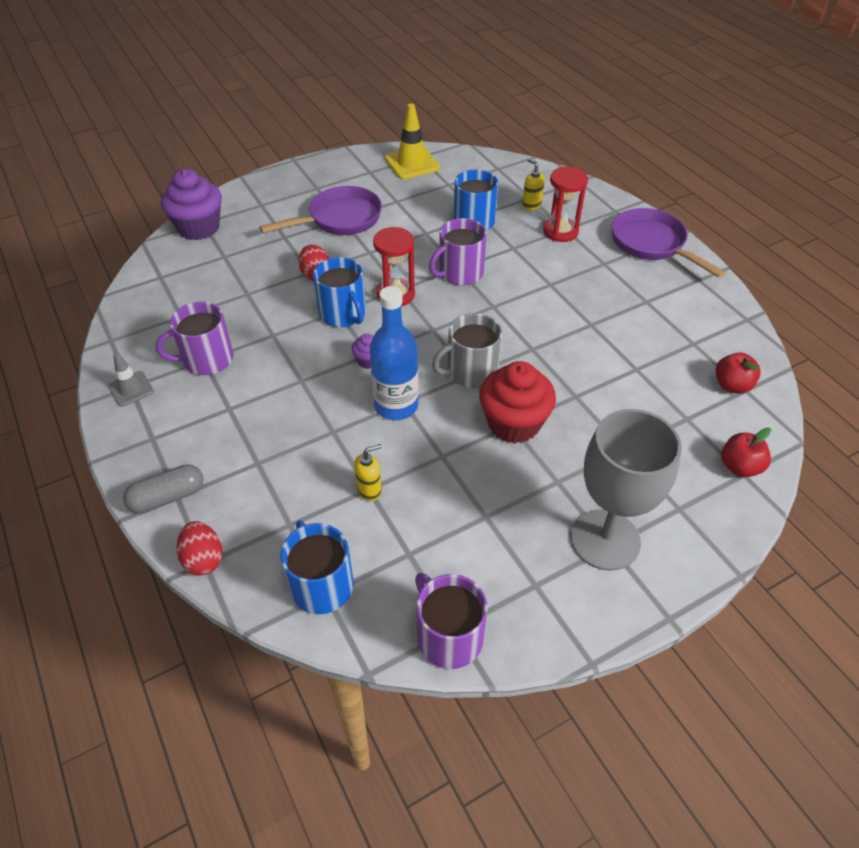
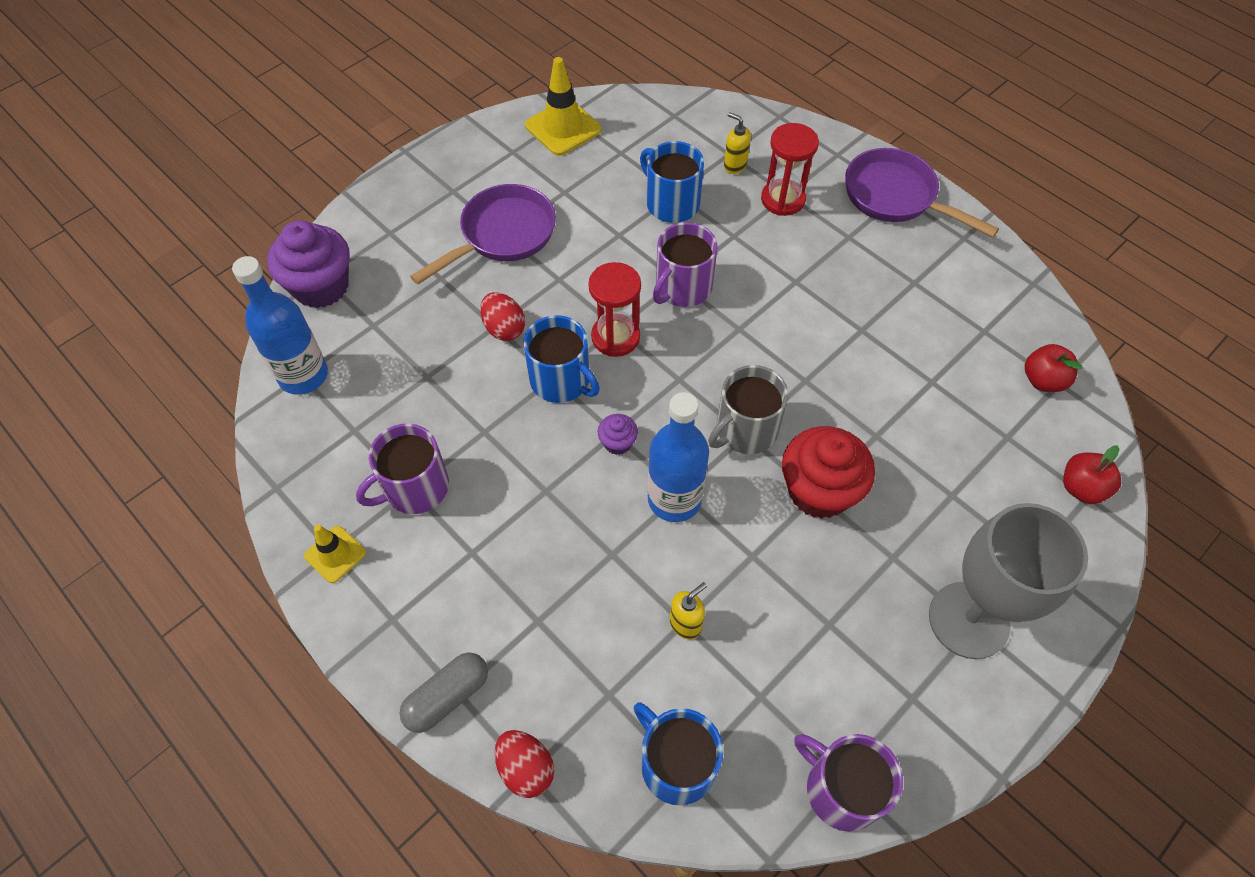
camera: 15 degrees left, 10 degrees up
(131, 389) = (335, 554): grey traffic cone -> yellow traffic cone
(161, 277) = (303, 375): none -> blue bottle

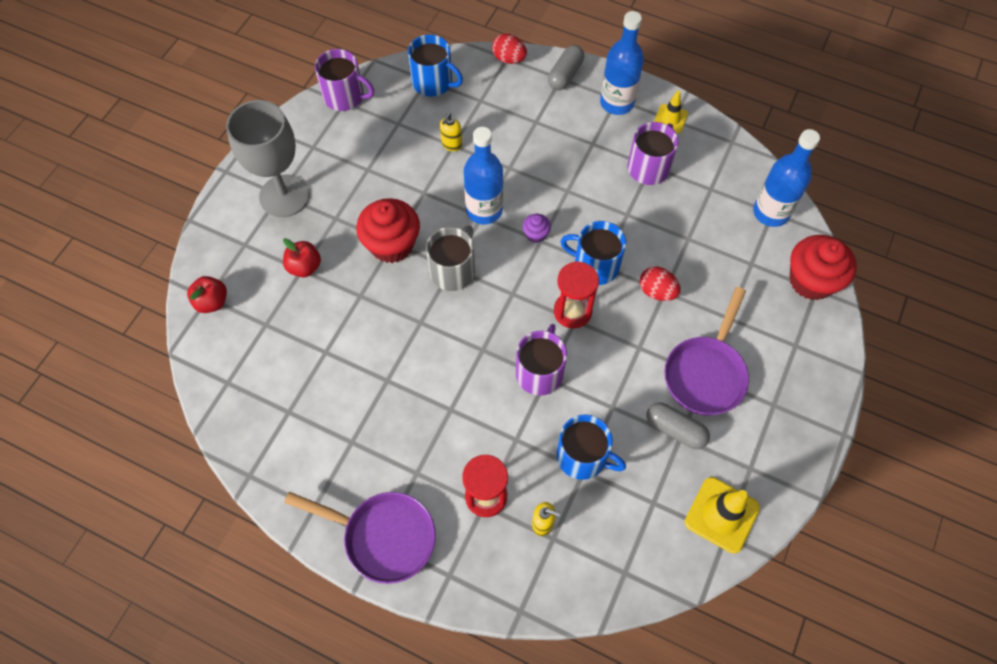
camera: 160 degrees right, 5 degrees up
(321, 286) = (811, 281): purple cupcake -> red cupcake
(396, 611) = (617, 103): none -> blue bottle
(566, 198) = (675, 429): none -> grey capsule
(1043, 380) = (240, 380): red apple -> red apple (304, 267)

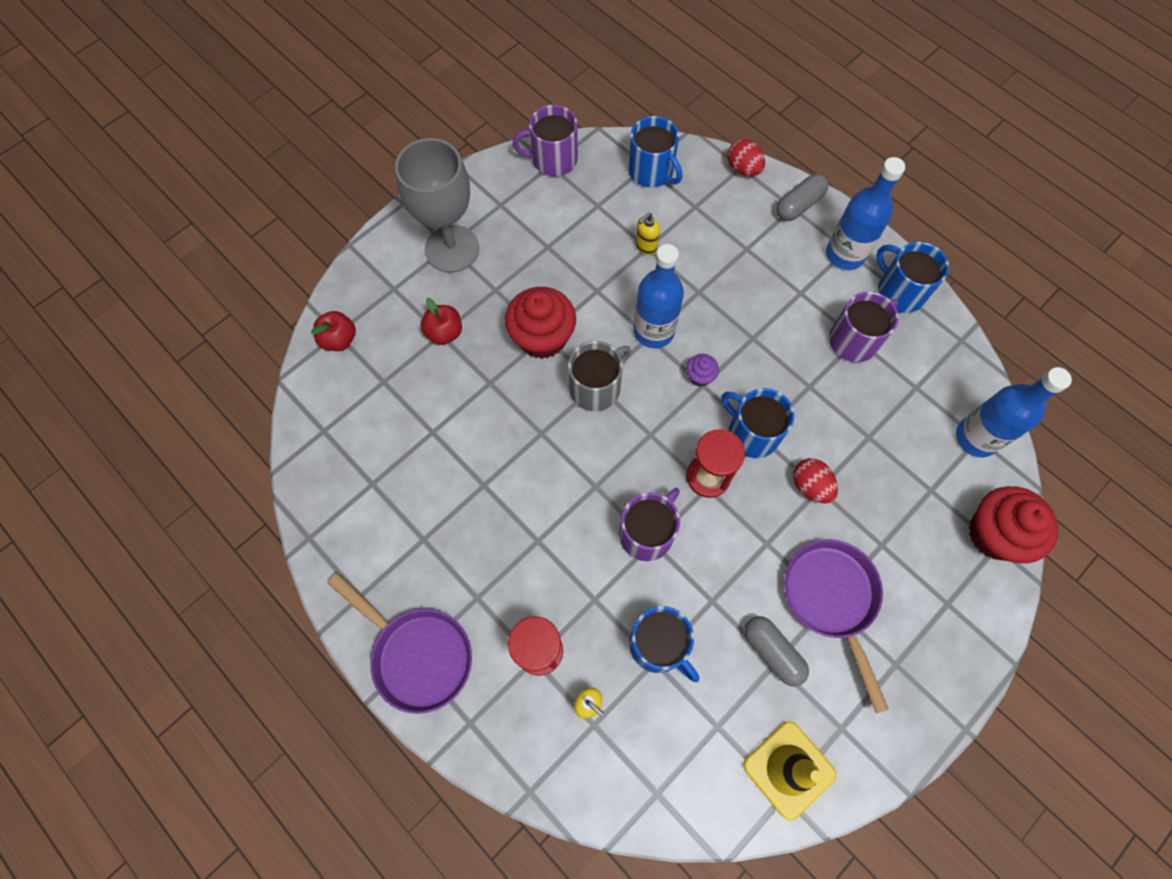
camera: 20 degrees right, 5 degrees up
(345, 96) = (553, 159): purple mug -> purple mug turned 135 degrees clockwise
(670, 118) = (899, 291): yellow traffic cone -> blue mug
(706, 373) = (831, 599): purple pan -> purple pan turned 120 degrees clockwise

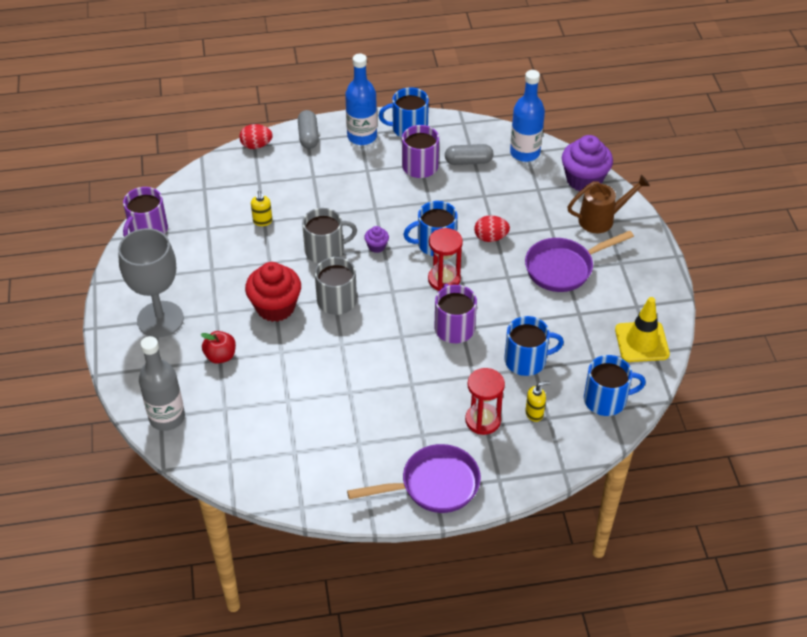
camera: 55 degrees left, 20 degrees down
(339, 339) = (167, 417): red apple -> grey bottle
(651, 171) = (211, 188): blue mug -> blue mug (606, 399)
(654, 331) = (325, 250): blue bottle -> grey mug
(772, 652) = (572, 311): grey capsule -> grey capsule (468, 161)
(831, 599) = (563, 268): purple pan -> purple pan turned 45 degrees counterclockwise
(947, 596) = (601, 219): none -> brown watering can
(994, 534) = (584, 180): red cupcake -> purple cupcake

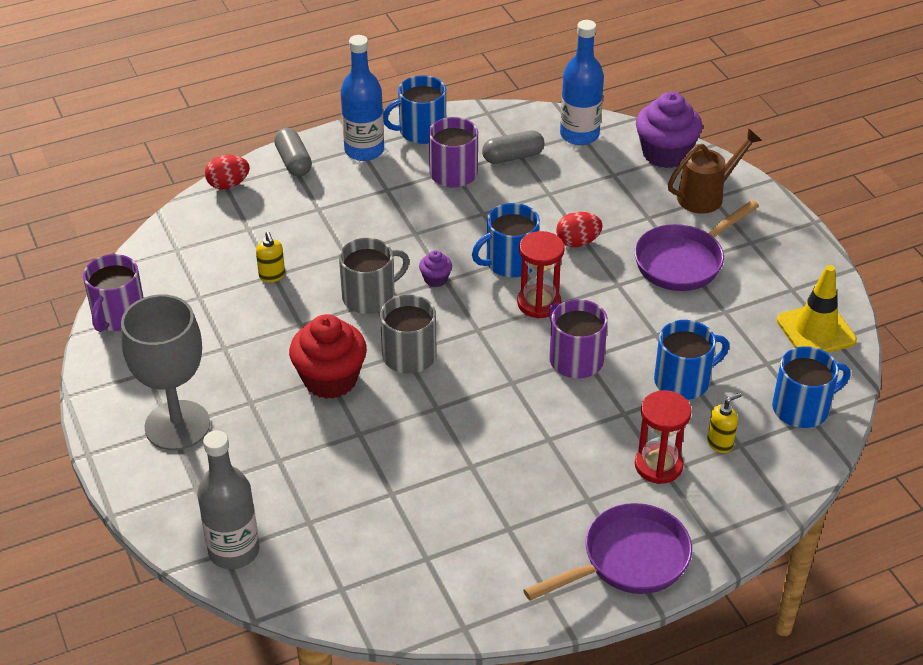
camera: 15 degrees left, 5 degrees down
(220, 356) = (279, 456): red apple -> none

